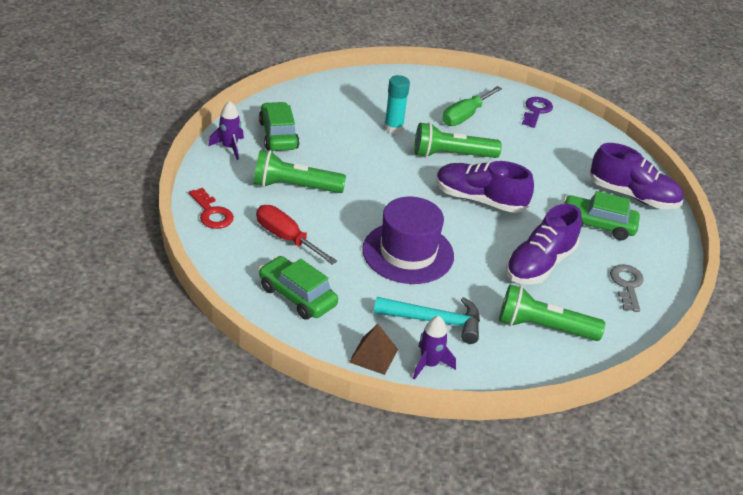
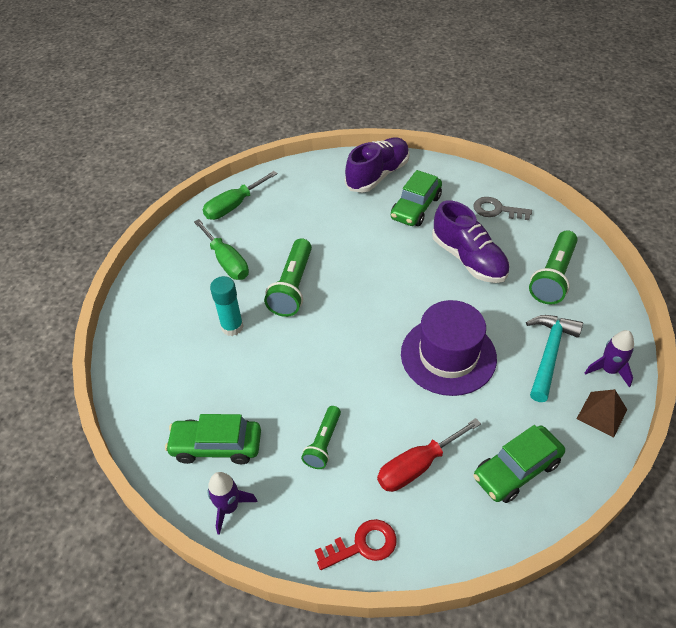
camera: 70 degrees left, 10 degrees up
(295, 187) = (323, 443): green flashlight -> green flashlight, size x0.61
(480, 200) = (369, 280): purple shoe -> none
(536, 111) = (233, 206): purple key -> green screwdriver

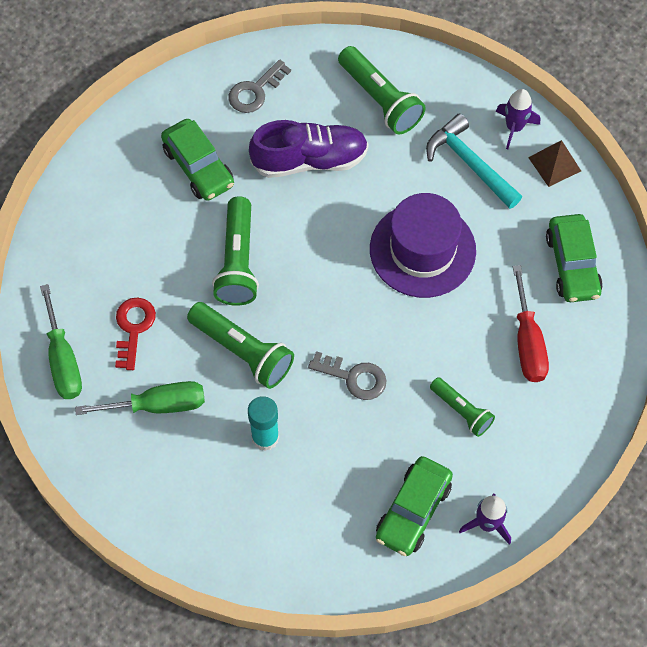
camera: 65 degrees left, 15 degrees up
(310, 358) = (353, 377): none -> grey key
(360, 256) = (238, 261): none -> green flashlight
(362, 545) = (580, 425): red key -> red key (133, 328)
(378, 175) = (116, 176): purple shoe -> none

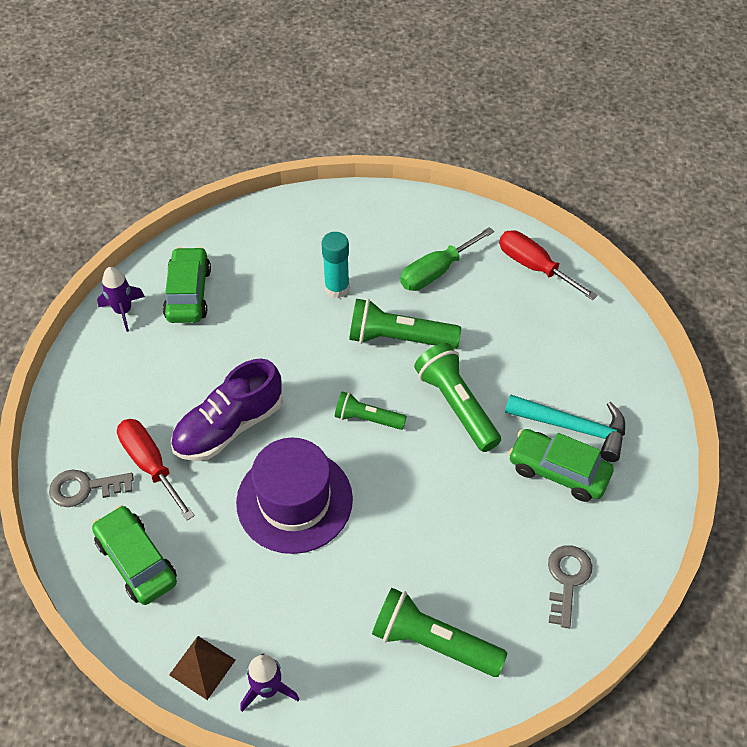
camera: 150 degrees right, 10 degrees down
(63, 360) = (534, 267): green screwdriver -> red screwdriver
(133, 328) = (500, 313): red key -> none
(309, 160) = (460, 534): purple shoe -> purple shoe (229, 426)
(353, 377) = (293, 363): grey key -> grey key (85, 488)
(461, 411) = (185, 380): green flashlight -> green flashlight (367, 418)
(470, 164) = (295, 617): turquoise hammer -> turquoise hammer (573, 427)

